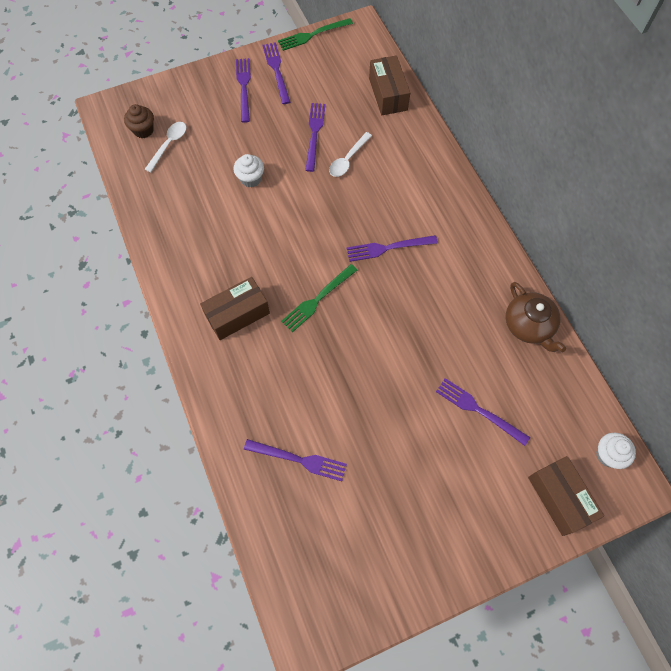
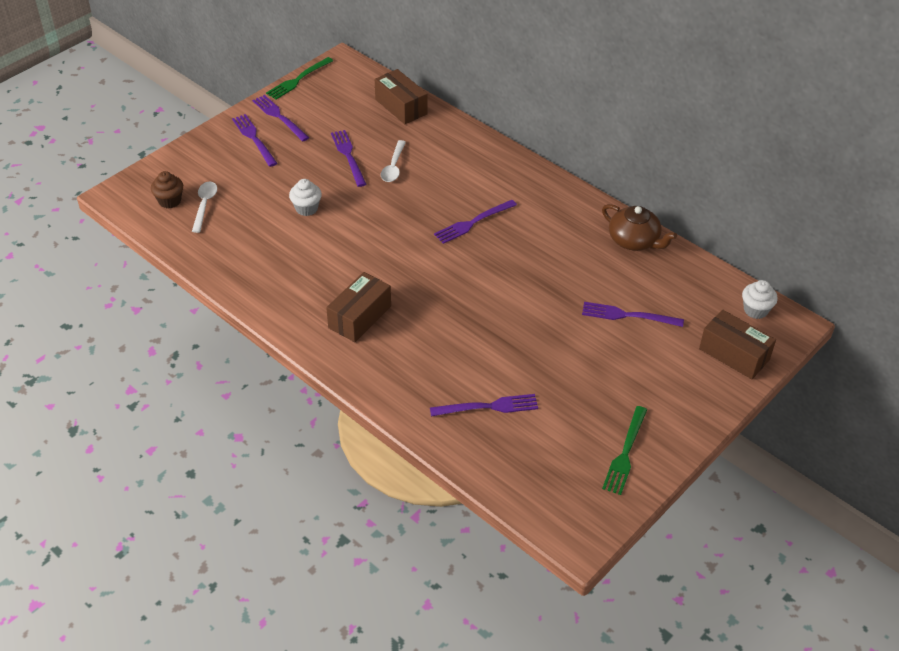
camera: 25 degrees left, 20 degrees down
(317, 299) = (430, 281): green fork -> green fork (625, 453)

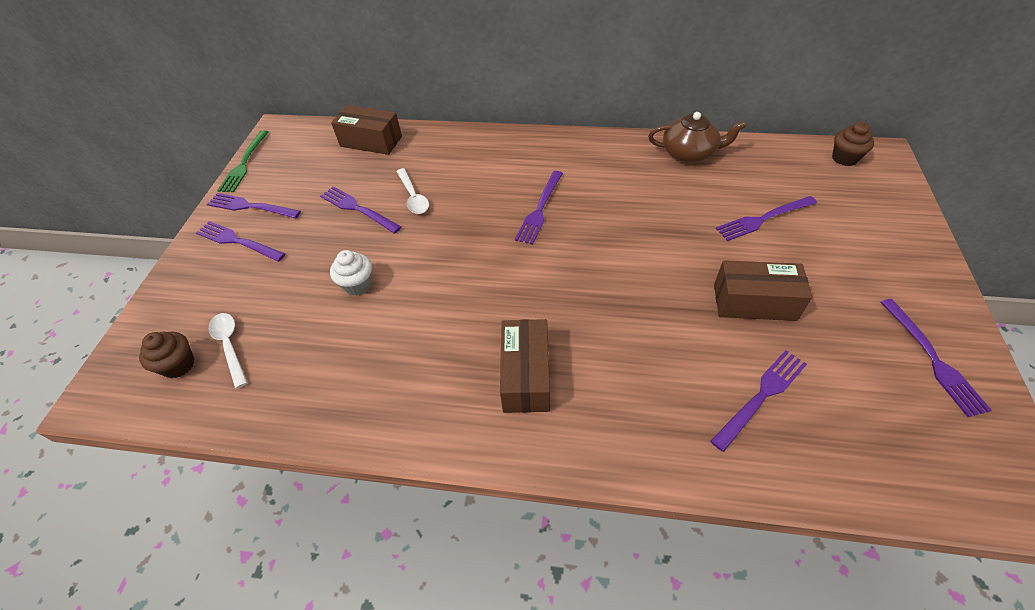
camera: 30 degrees left, 5 degrees up
(625, 453) = (933, 359): green fork -> purple fork
(734, 354) = (880, 203): brown box -> brown box (754, 302)
(755, 310) = (844, 158): white cupcake -> brown cupcake

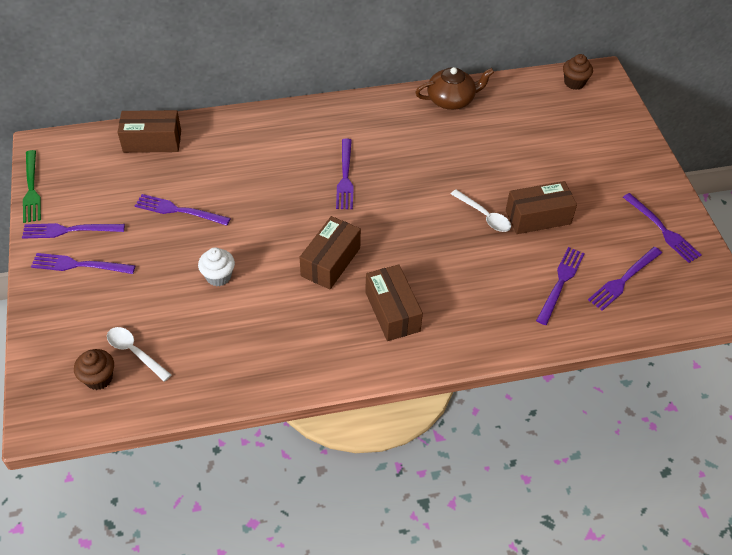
camera: 25 degrees left, 0 degrees up
(413, 197) = (225, 188): white spoon -> white spoon (484, 216)
(482, 297) = (330, 262): none -> brown box
(763, 219) = (526, 149): purple fork -> purple fork (623, 280)

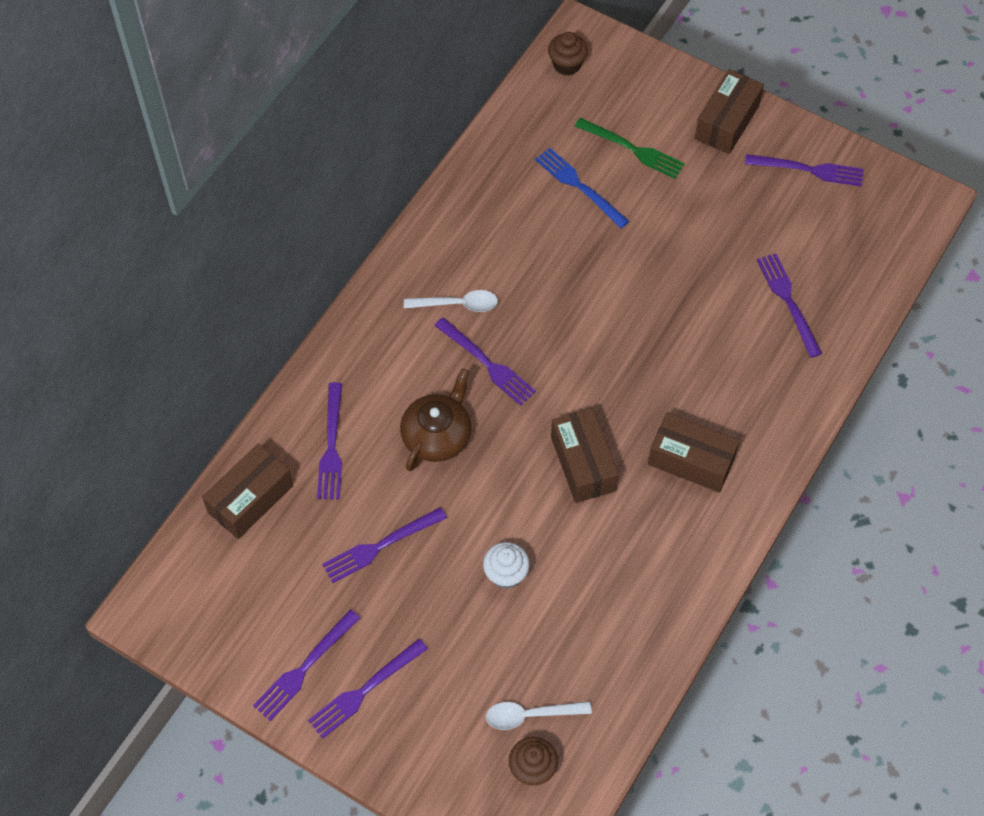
camera: 45 degrees left, 10 degrees up
(31, 189) = (203, 665): green fork -> green fork (633, 149)
(451, 100) = (479, 185): brown teapot -> brown teapot (437, 435)
(484, 216) = (655, 291): white spoon -> white spoon (458, 304)
(507, 138) = (579, 186): none -> blue fork
(538, 217) = (699, 250): brown box -> brown box (727, 122)
(623, 280) = (831, 251): purple fork -> purple fork (331, 446)

